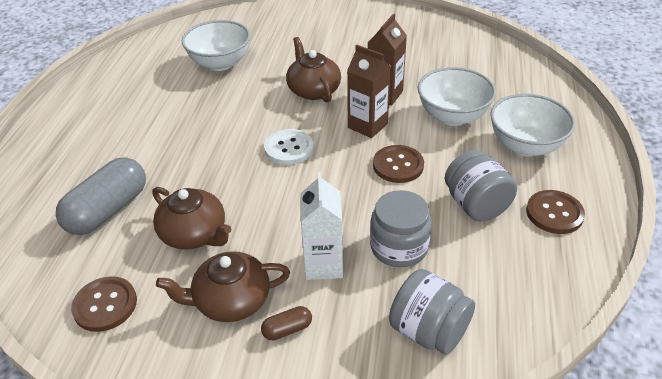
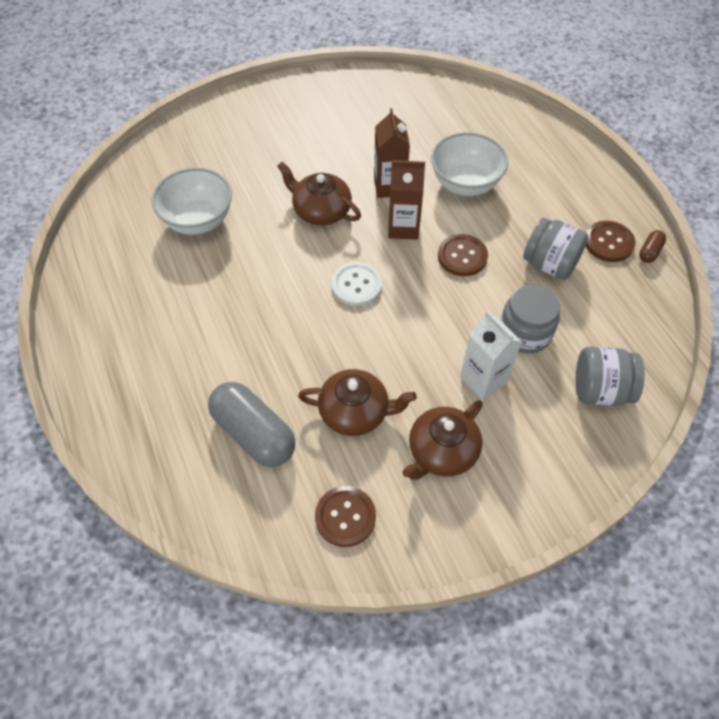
camera: 35 degrees left, 15 degrees up
(108, 210) = (253, 434): grey capsule -> grey capsule turned 45 degrees counterclockwise
(287, 329) = (505, 449): brown capsule -> brown capsule (650, 252)
(525, 146) = (543, 187): white bowl -> none

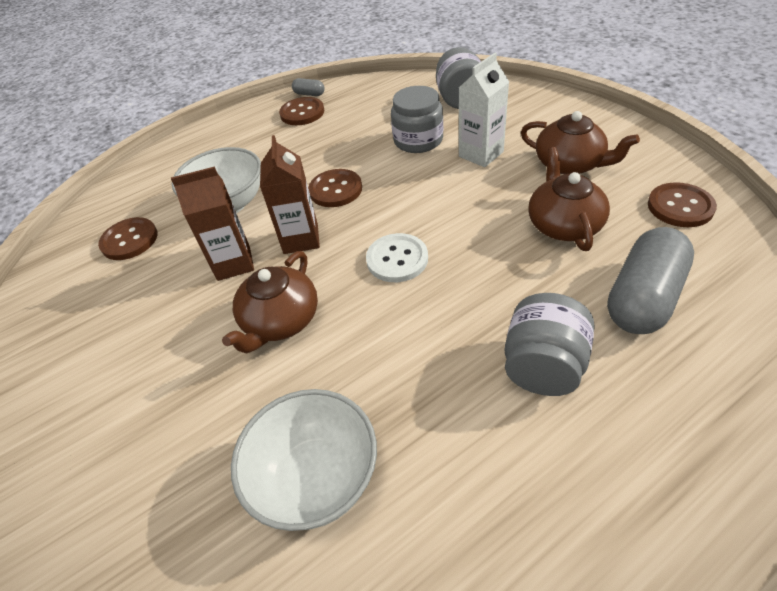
camera: 95 degrees left, 10 degrees down
(439, 125) = (129, 240): none -> brown button
(550, 264) = (334, 138): grey jar -> grey jar (543, 366)
(650, 252) = (309, 94): brown capsule -> grey capsule

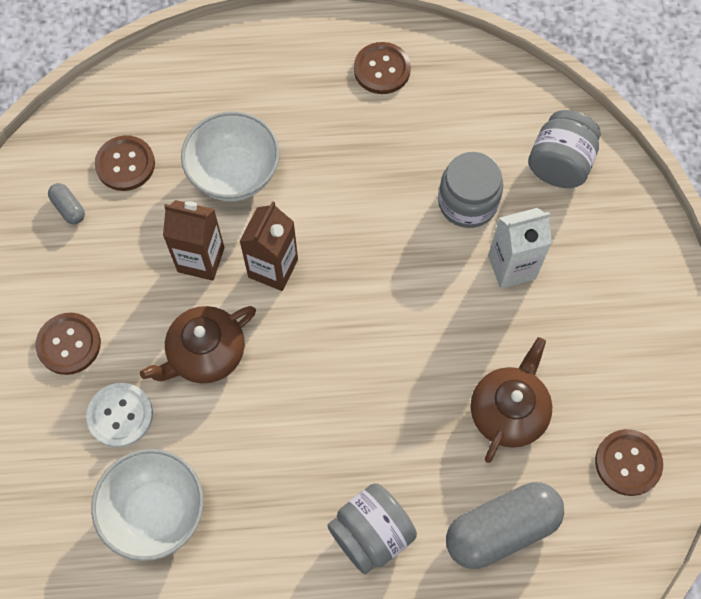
camera: 25 degrees right, 20 degrees up
(309, 94) = (409, 38): grey capsule -> grey capsule (69, 208)
(335, 190) = (342, 222): brown button -> brown button (69, 344)
(397, 259) = (338, 351): white button -> white button (120, 415)
(570, 164) = (582, 341): brown teapot -> none

